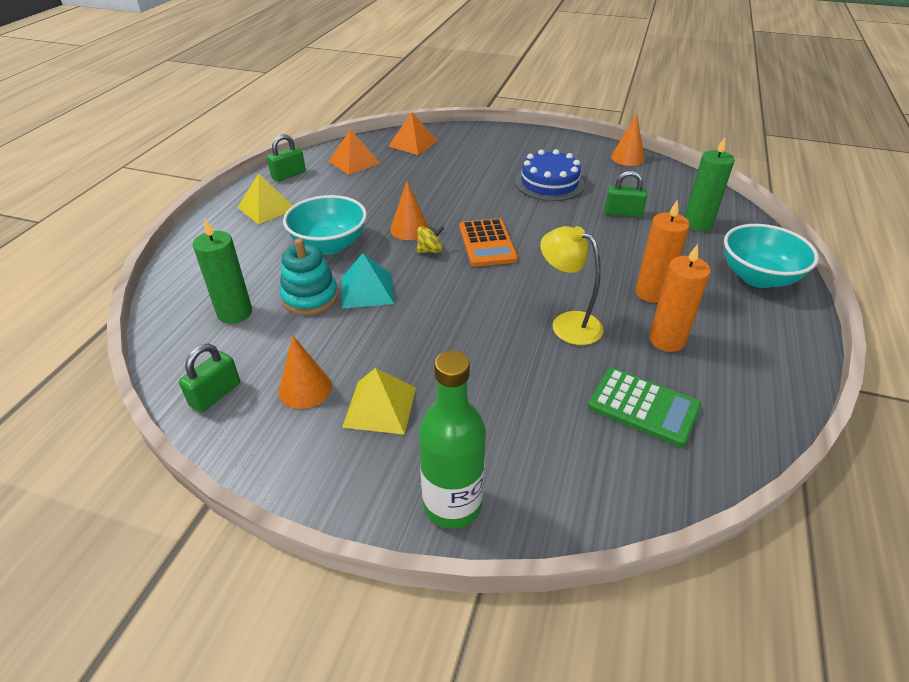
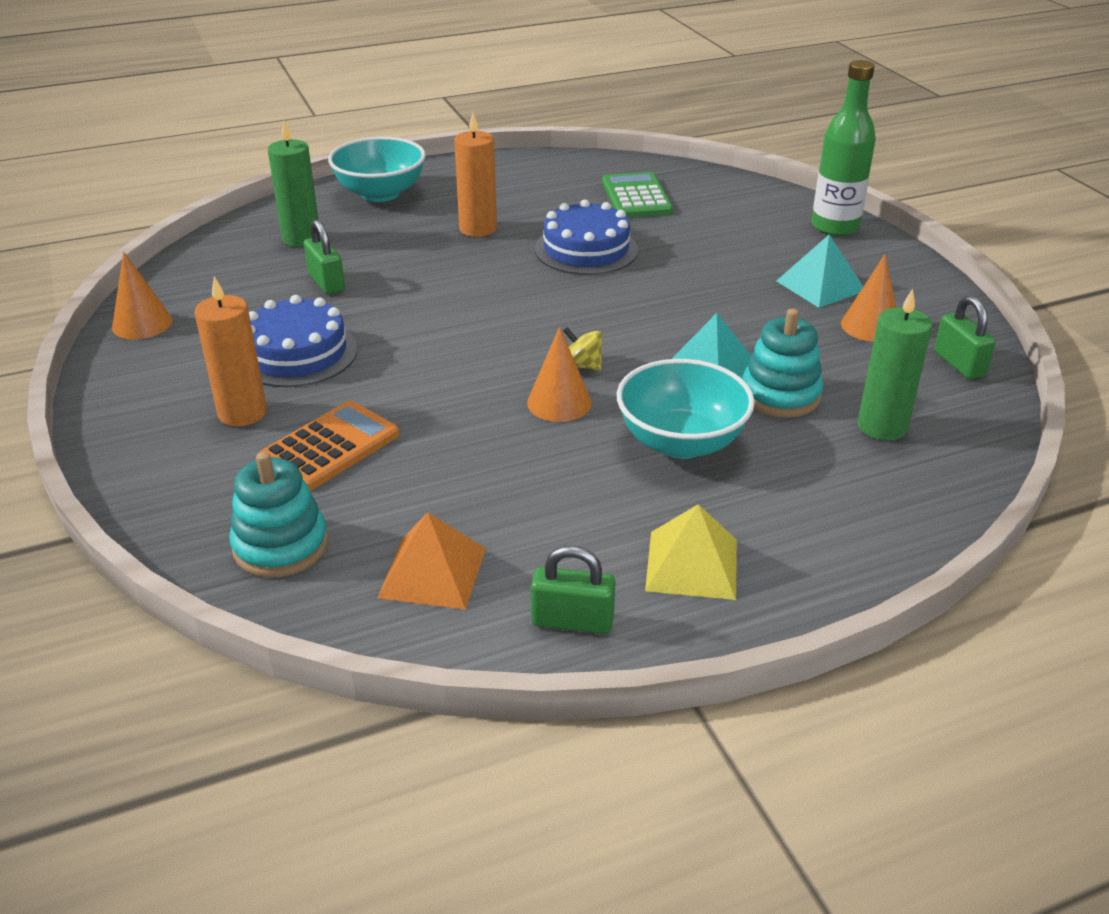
camera: 130 degrees left, 5 degrees down
(215, 394) = (959, 364): green padlock -> green padlock turned 75 degrees clockwise
(380, 406) = (820, 285): yellow pyramid -> turquoise pyramid
(413, 143) = (281, 546): orange pyramid -> turquoise stacking toy
(487, 243) = (513, 337): orange calculator -> orange calculator (330, 447)
(567, 323) = (586, 250): yellow lamp -> blue cake
(666, 340) = (541, 207): orange candle -> orange candle (242, 413)

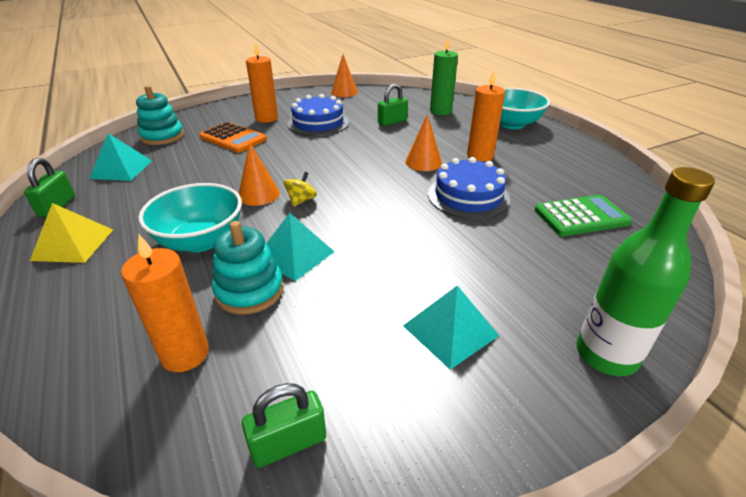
camera: 85 degrees right, 0 degrees up
(432, 572) = (121, 169): orange pyramid -> turquoise pyramid
(870, 326) = (369, 365): orange cone -> orange cone (423, 162)
(882, 426) = (185, 354): green candle -> orange candle

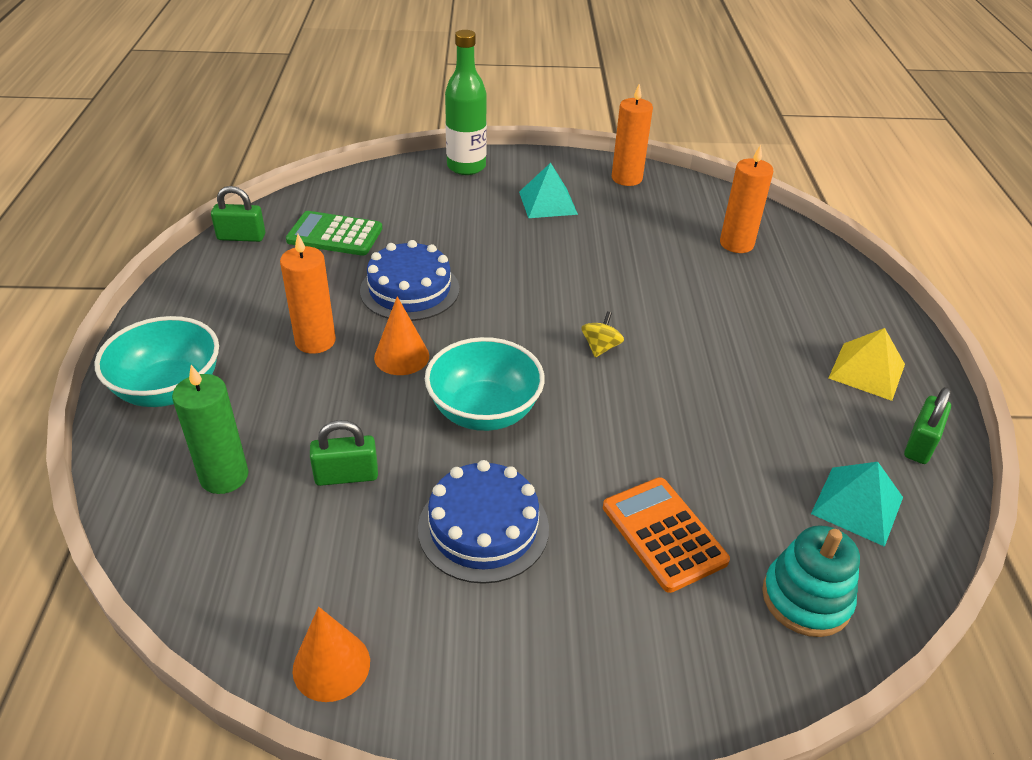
camera: 155 degrees left, 5 degrees up
(200, 240) = (725, 331): turquoise bowl -> turquoise bowl (484, 411)
(249, 291) = (683, 269): turquoise stacking toy -> none
(259, 194) = (649, 375): orange cone -> none
(266, 118) = (578, 593): orange candle -> orange candle (626, 178)
(288, 443) = (677, 190): green padlock -> green padlock (241, 237)
(295, 255) = (634, 286): turquoise pyramid -> none
(301, 200) = (600, 347): yellow spinning top -> yellow spinning top turned 150 degrees clockwise

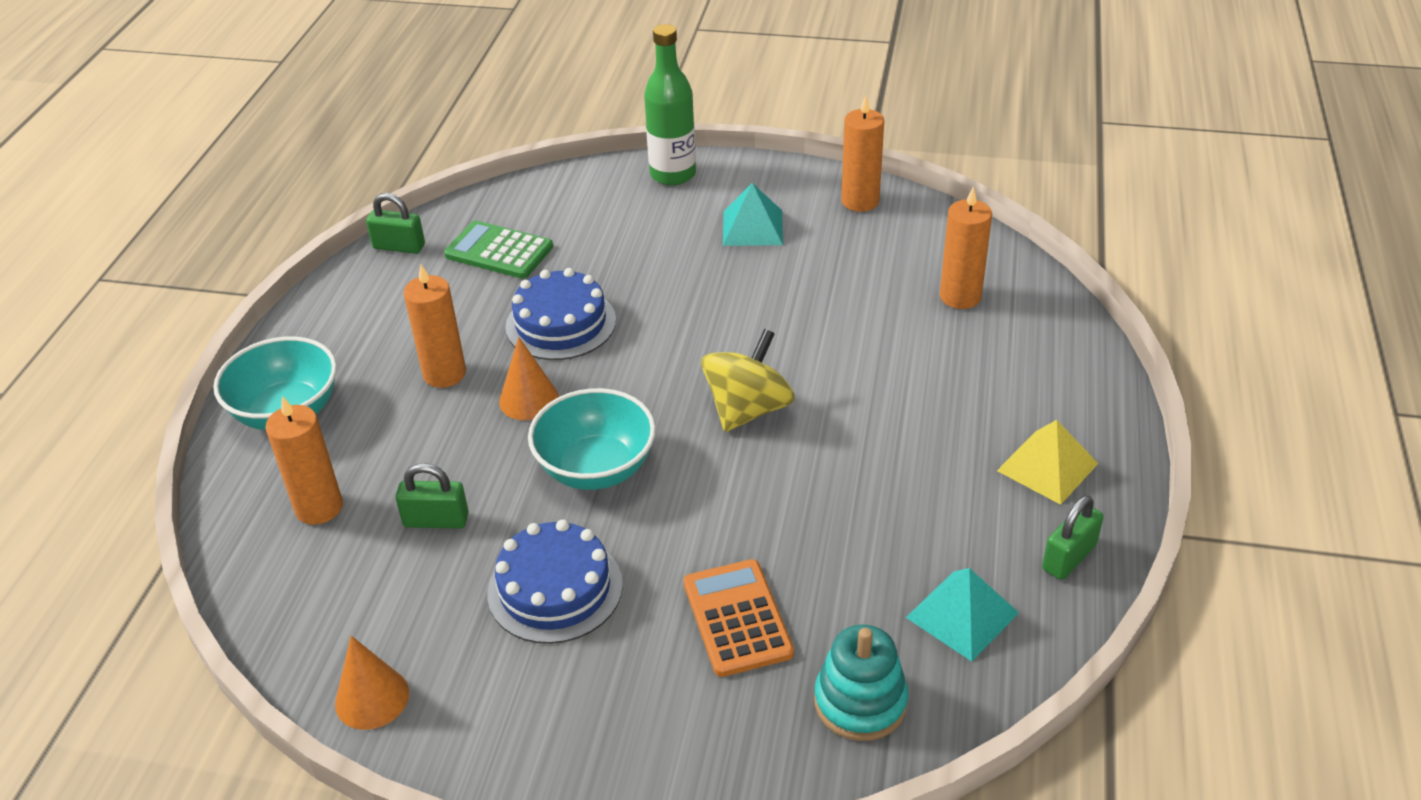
camera: 15 degrees right, 0 degrees up
(224, 476) = (319, 507): green candle -> orange candle
(600, 347) = (748, 409): yellow spinning top -> yellow spinning top, size x2.02

